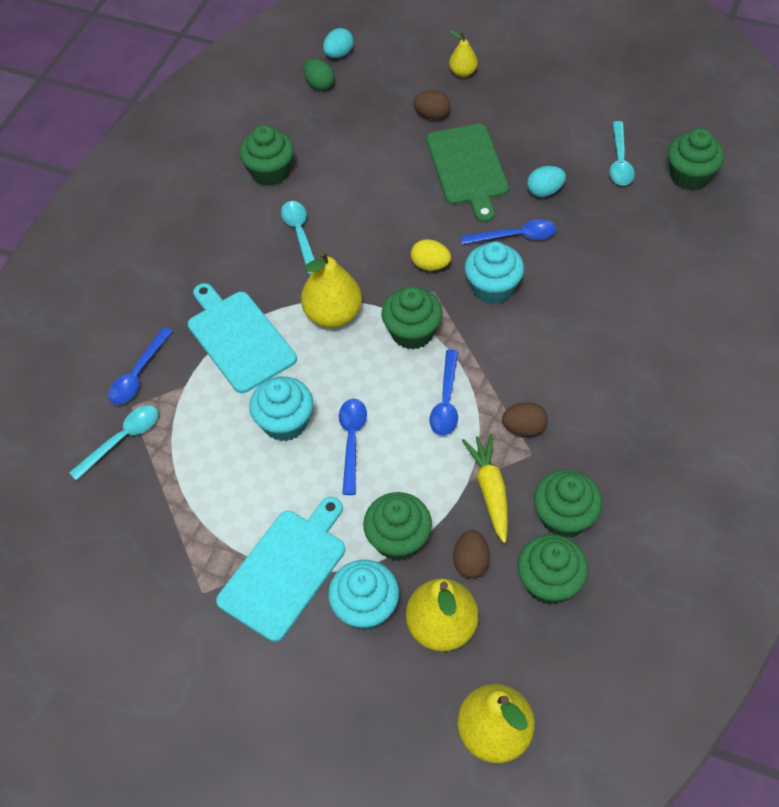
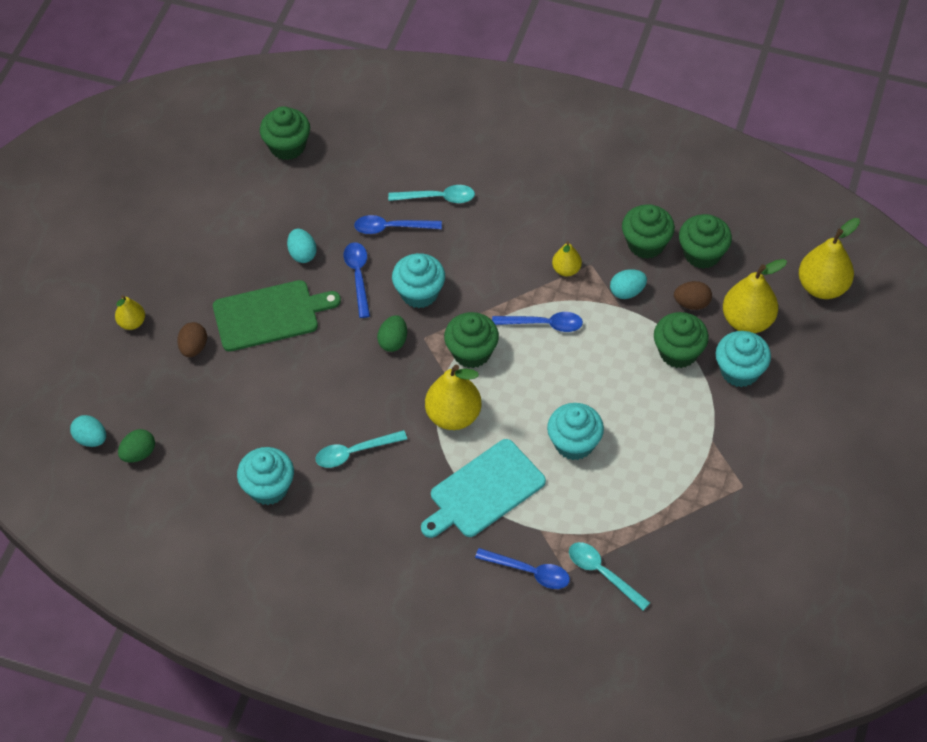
camera: 95 degrees left, 0 degrees up
(270, 172) = (268, 487): green cupcake -> turquoise cupcake
(285, 570) = (715, 429): turquoise cutting board -> none
(352, 441) = (589, 391): blue spoon -> blue spoon (391, 228)
(430, 265) = (393, 341): yellow egg -> green egg
(490, 490) = (627, 292): yellow carrot -> turquoise egg
(524, 428) = (566, 269): brown egg -> yellow pear
(620, 161) = (266, 196): turquoise spoon -> turquoise spoon (438, 198)

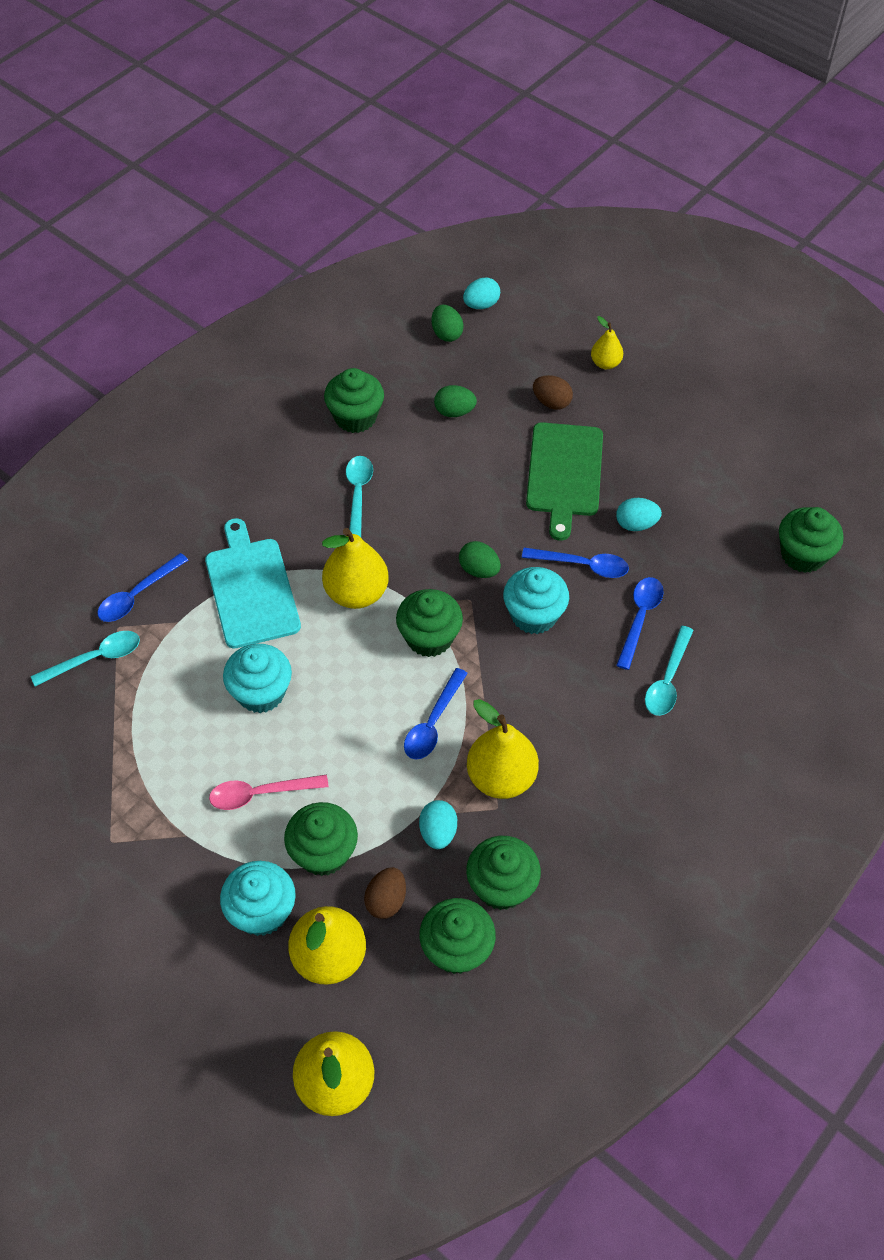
camera: 110 degrees right, 0 degrees up
(232, 415) = (454, 412): none -> green egg
(268, 487) = (355, 417): turquoise cupcake -> green cupcake
(566, 269) = (501, 777): yellow pear -> yellow pear, size x1.82
(655, 408) = (260, 794): none -> pink spoon

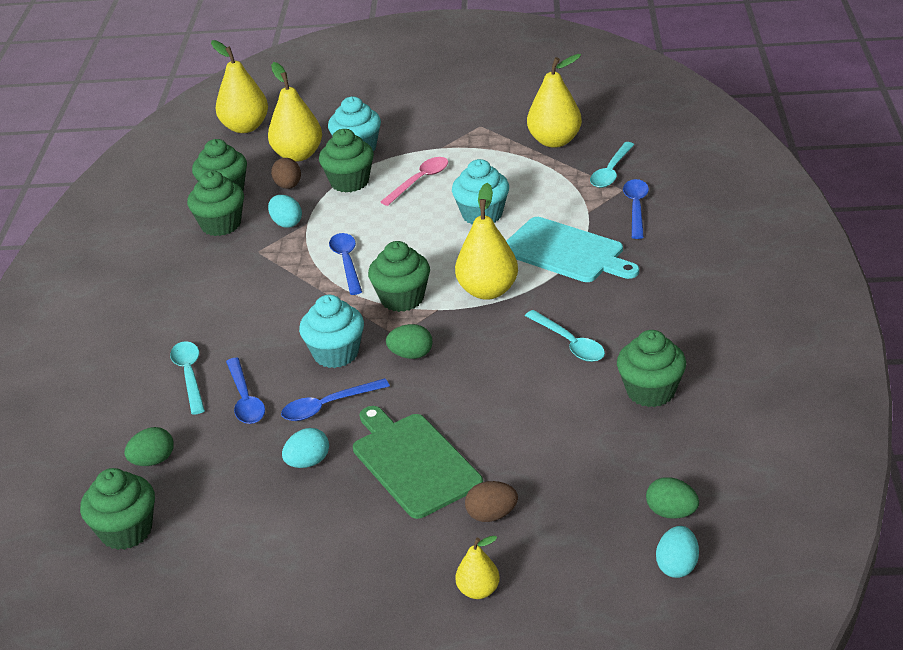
camera: 145 degrees right, 20 degrees down
(454, 412) = (572, 449): green egg -> green egg (153, 461)
(501, 777) = (269, 264): yellow pear -> yellow pear (554, 141)

